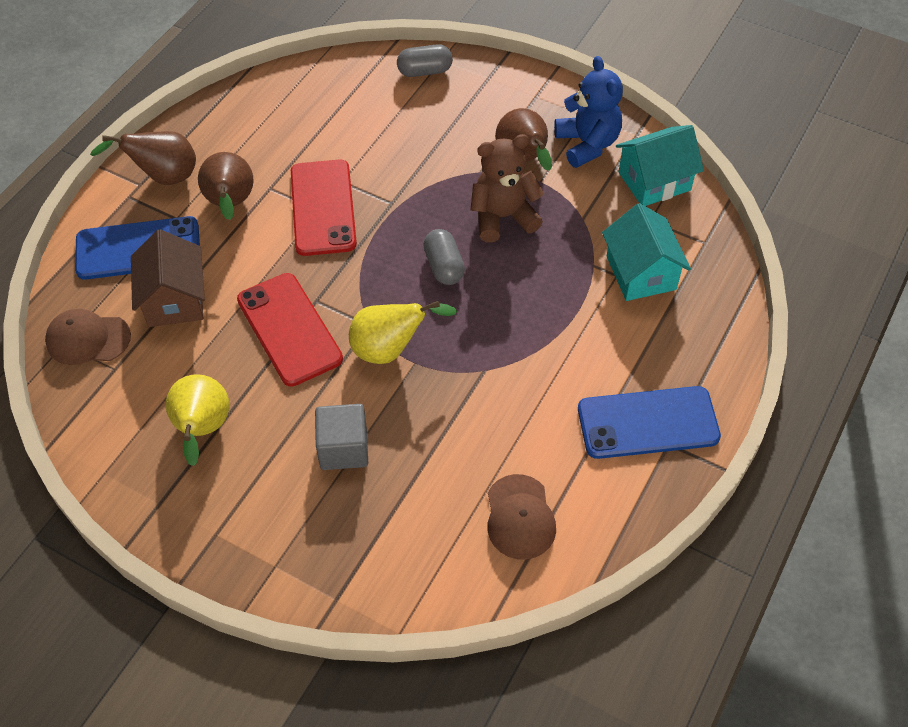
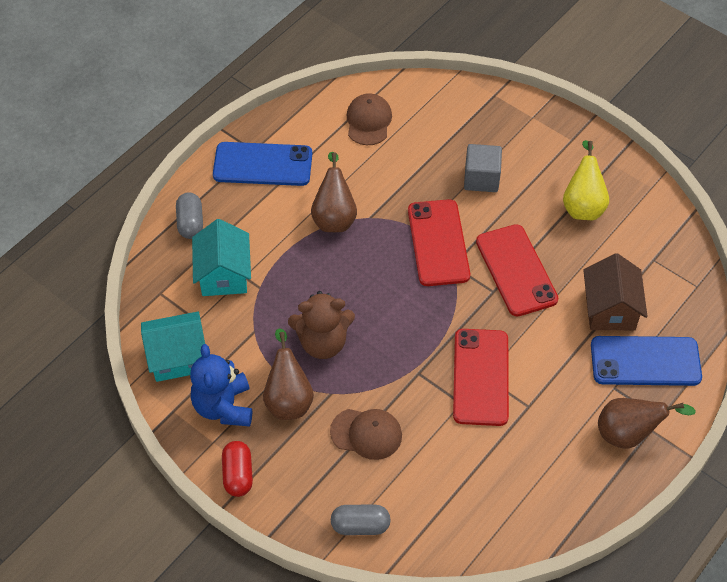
camera: 170 degrees left, 0 degrees up
(88, 339) = (677, 286): brown cap -> brown cap (366, 433)
(230, 204) = (565, 393): brown pear -> brown pear (334, 217)
(390, 349) = (438, 243): yellow pear -> red phone
(444, 266) = (383, 304): grey capsule -> grey capsule (190, 223)
(551, 93) = (238, 475): none -> red capsule

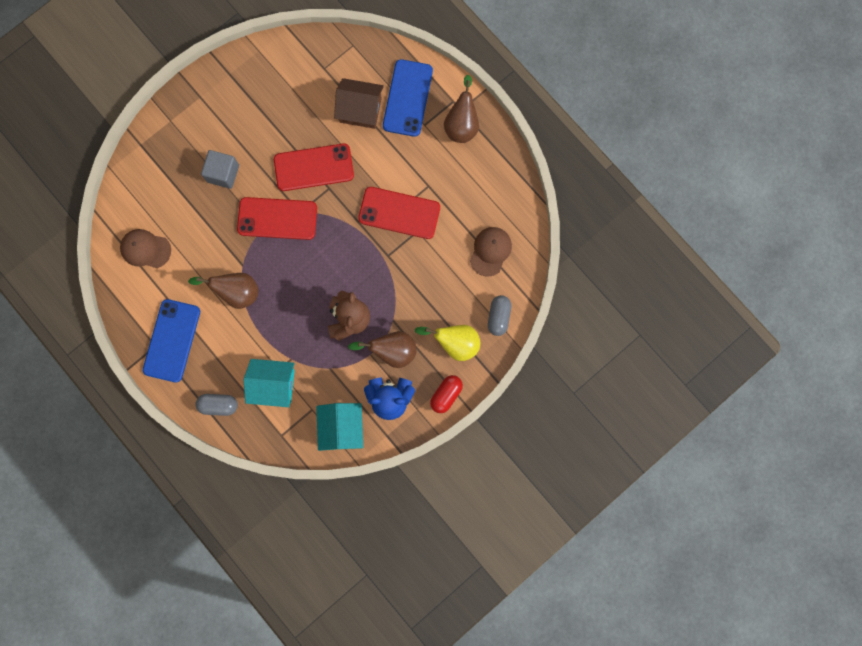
camera: 80 degrees left, 25 degrees up
(238, 475) = (446, 395): red capsule -> red capsule turned 60 degrees counterclockwise
(366, 433) = (430, 301): brown cap -> brown cap (490, 251)
(582, 205) = (264, 105): yellow pear -> yellow pear (455, 343)

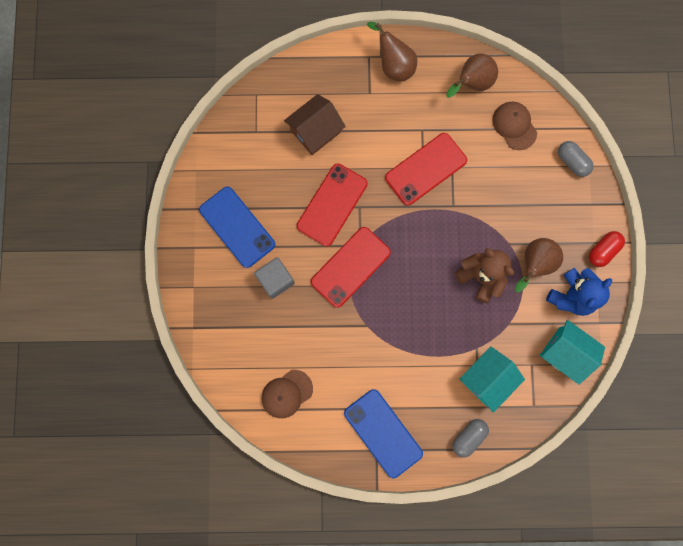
camera: 50 degrees left, 0 degrees up
(236, 292) = (385, 348): brown pear -> brown pear (471, 83)
(407, 98) = (336, 88): blue phone -> blue phone (237, 227)
(446, 395) = (603, 251): red capsule -> red capsule turned 60 degrees clockwise
(455, 343) = (566, 211): yellow pear -> none

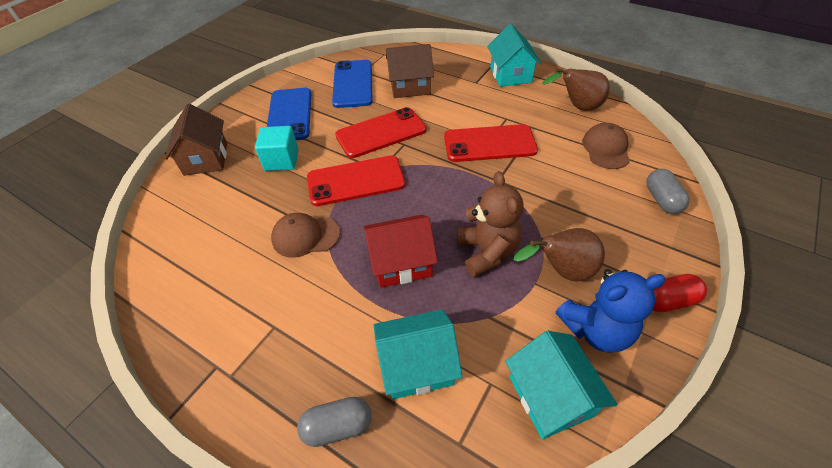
camera: 35 degrees right, 30 degrees down
(212, 314) = (206, 158): none -> brown house
(276, 280) = (281, 160): grey cube -> turquoise cube
(287, 393) = (193, 251): brown cap -> brown cap (305, 236)
(383, 433) = (242, 350): blue phone -> blue phone (353, 84)
(393, 65) = (510, 75): brown pear -> turquoise house
(432, 318) = (401, 263): none -> red house

